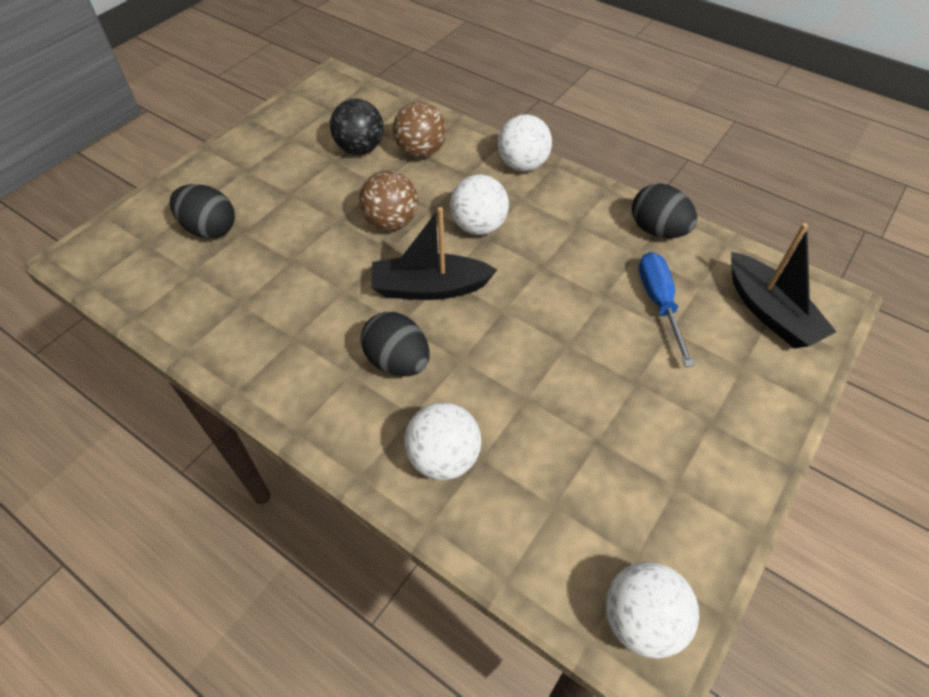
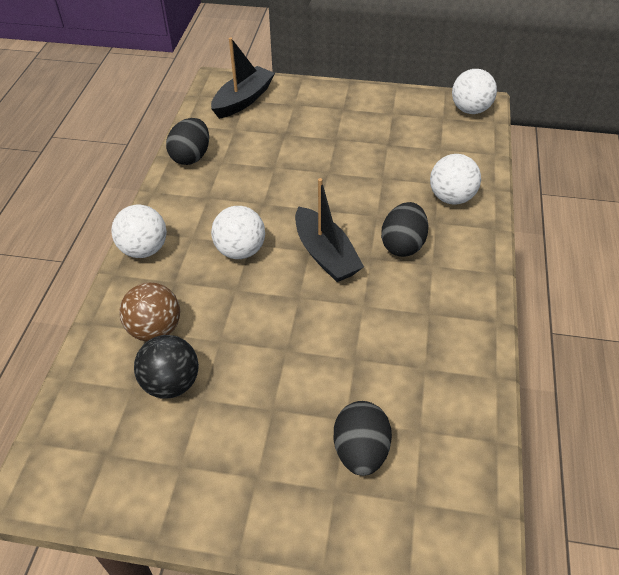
camera: 115 degrees left, 5 degrees down
(391, 222) = (267, 309): brown ball -> none
(659, 303) = (265, 142): blue screwdriver -> none

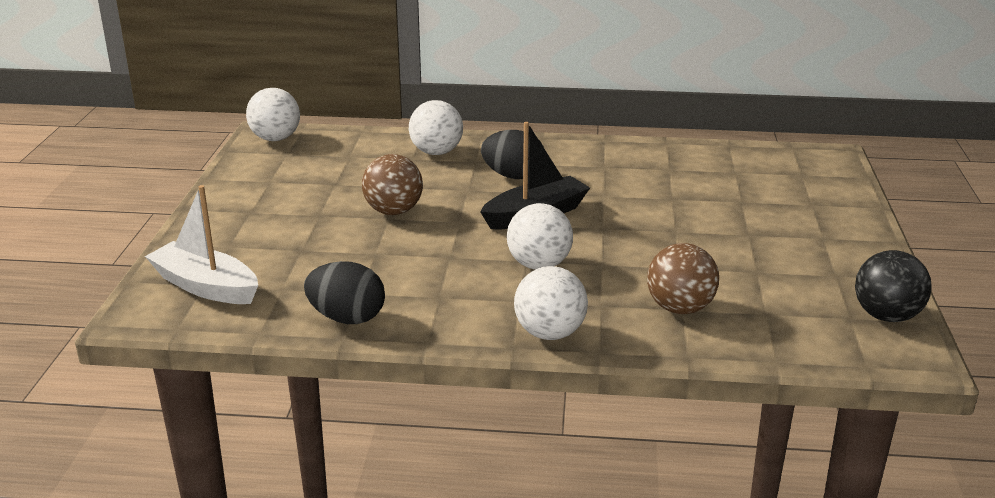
camera: 95 degrees left, 20 degrees down
(171, 383) = (747, 289): black ball -> black ball (886, 316)
(243, 100) = (206, 286): black boat -> white boat
(338, 174) = (393, 211): none -> brown ball
(361, 451) = (769, 194): black egg -> none

